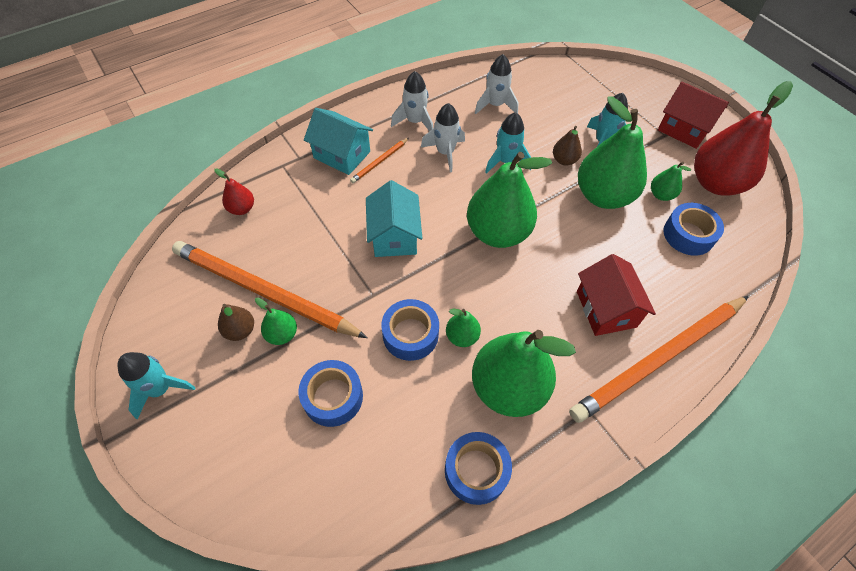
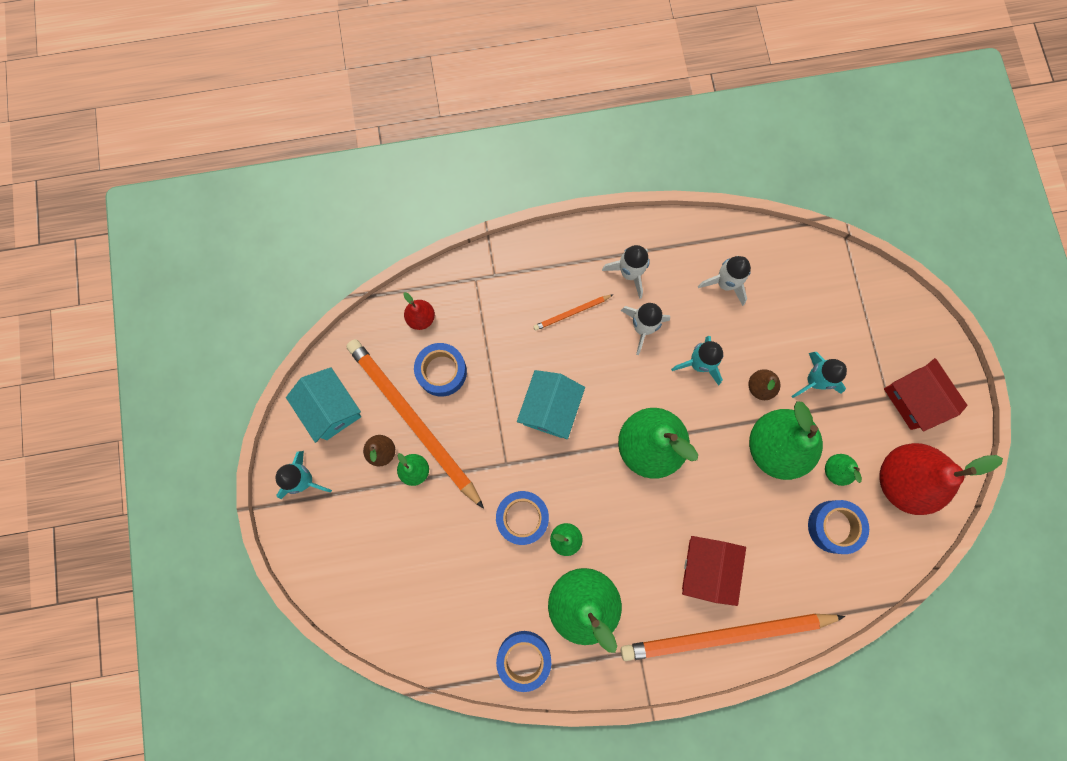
camera: 25 degrees right, 20 degrees up
(333, 397) = (437, 547): blue tape -> blue tape (441, 372)
(342, 155) = (538, 288): turquoise house -> turquoise house (331, 409)

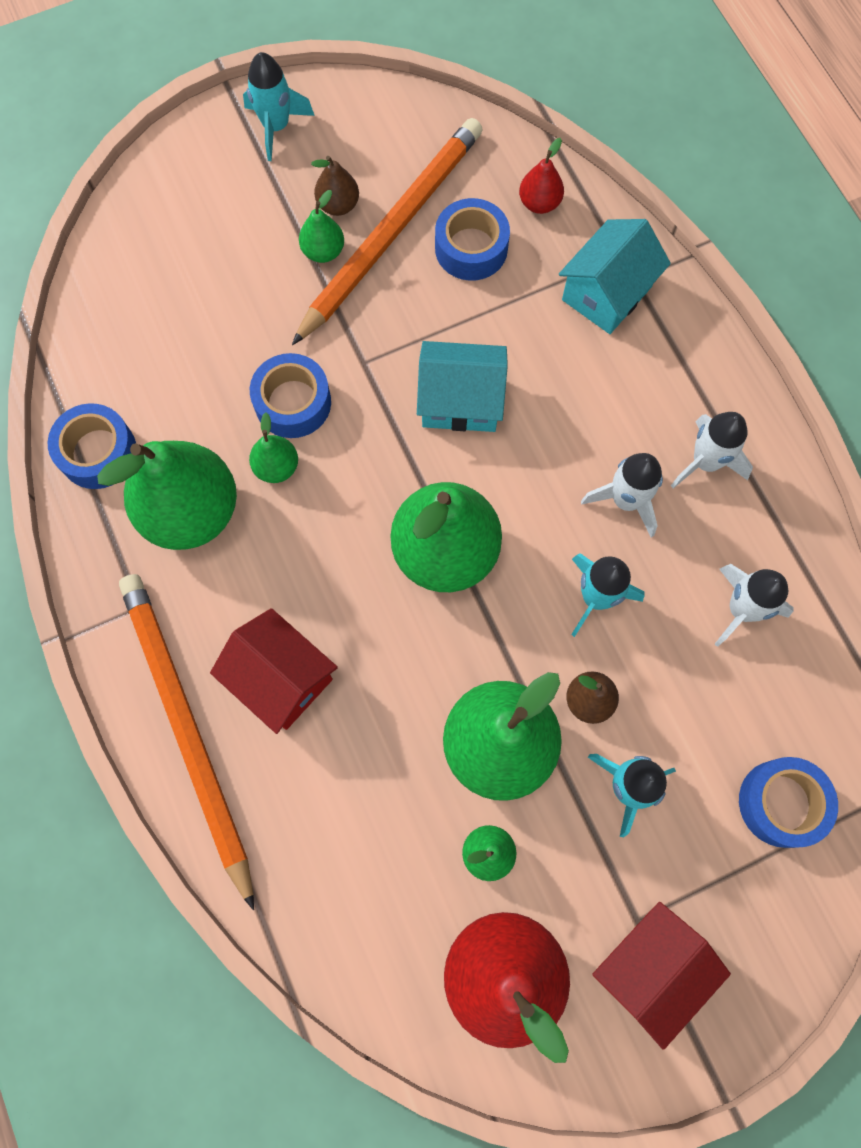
camera: 75 degrees right, 5 degrees down
(331, 409) = (379, 131): turquoise house -> turquoise house (606, 293)
(571, 313) = (614, 395): orange pencil -> none
(707, 568) = (281, 678): red house -> red house turned 45 degrees clockwise
(833, 526) = (394, 867): blue tape -> blue tape (781, 803)

